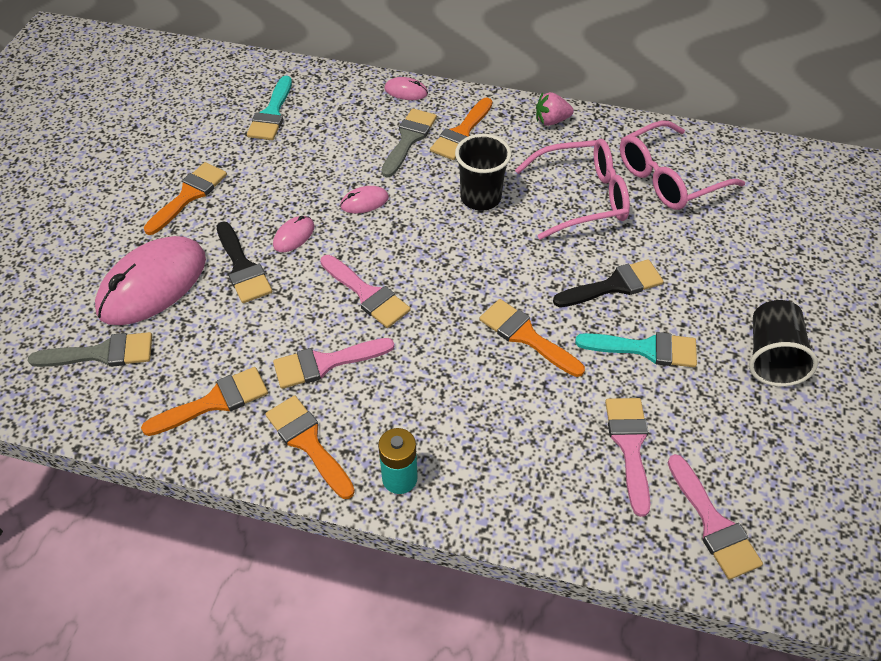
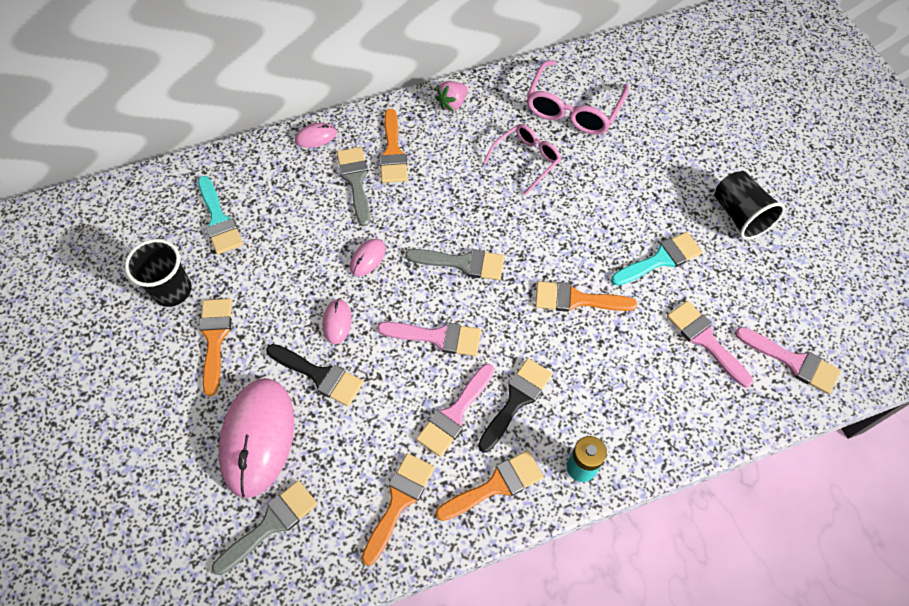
camera: 35 degrees left, 10 degrees up
(308, 442) = (495, 485): orange brush -> orange brush turned 135 degrees clockwise
(444, 249) = (462, 263): none -> grey brush
(480, 198) = (454, 202): black cup -> black cup (172, 290)
(582, 198) = (526, 160): pink glasses -> pink glasses, size x0.66
(614, 285) = (603, 221): black brush -> black brush (516, 400)

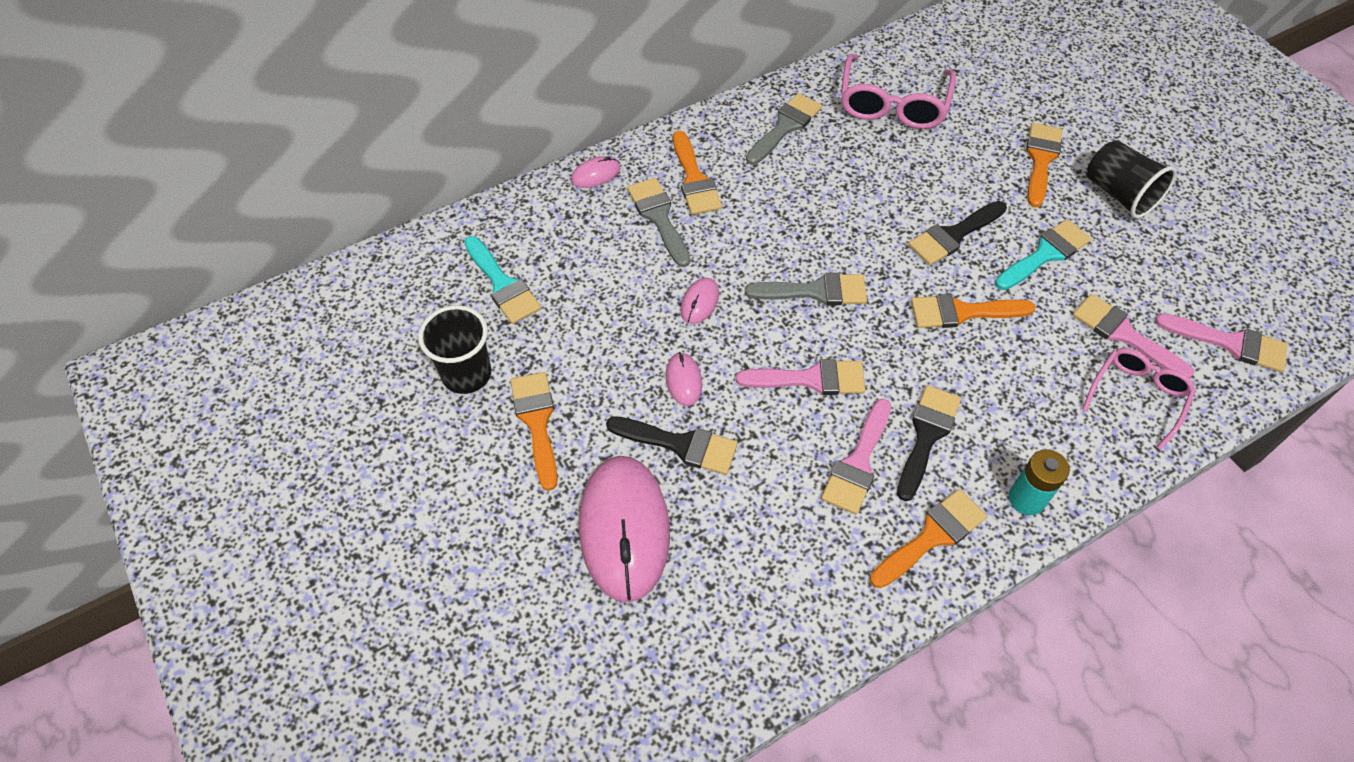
camera: 10 degrees left, 5 degrees down
(271, 524) = (670, 628): grey brush -> grey brush (785, 126)
(399, 501) = (821, 574): orange brush -> orange brush (1040, 160)
(452, 103) = (749, 116): pink strawberry -> none
(526, 160) = (856, 167): pink glasses -> pink glasses (1137, 396)
(589, 231) = (953, 235): none -> black brush

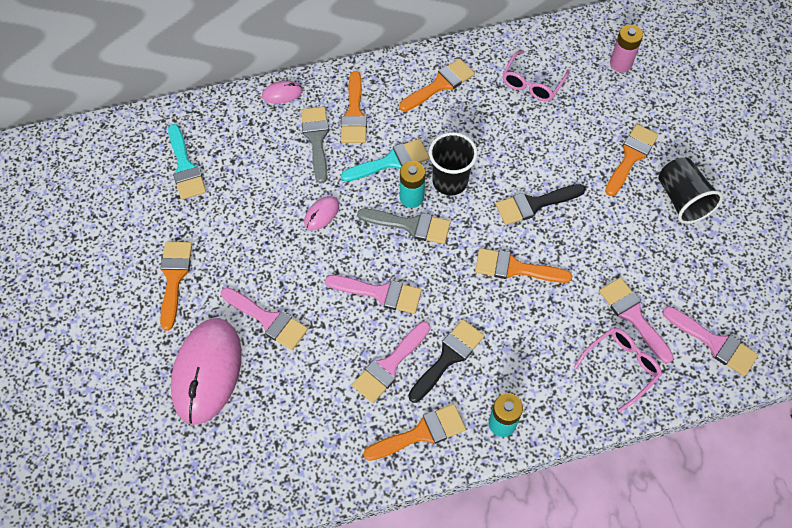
camera: 15 degrees right, 5 degrees up
(467, 374) = (138, 230): black cup -> black cup (450, 181)
(680, 444) = (268, 320): black brush -> pink brush
(683, 380) = (288, 272): pink mouse -> none
(785, 126) = (440, 84): grey brush -> orange brush
(803, 259) = (411, 197): none -> turquoise battery
(892, 104) = (532, 83): pink glasses -> pink glasses, size x0.66
(984, 64) = (620, 63): none -> pink battery
(1045, 254) = (600, 236): turquoise brush -> turquoise brush (391, 161)

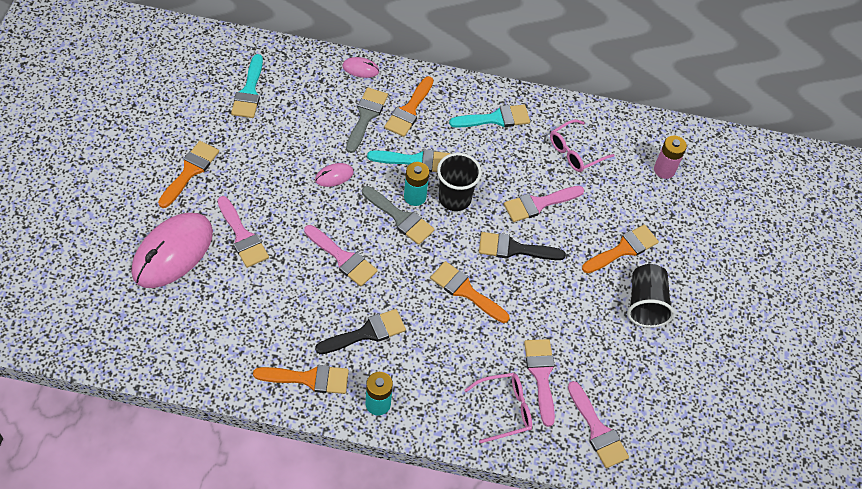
camera: 20 degrees right, 5 degrees down
(389, 365) = (316, 316): pink brush -> pink brush (538, 204)
(440, 84) = (495, 118): orange brush -> turquoise brush

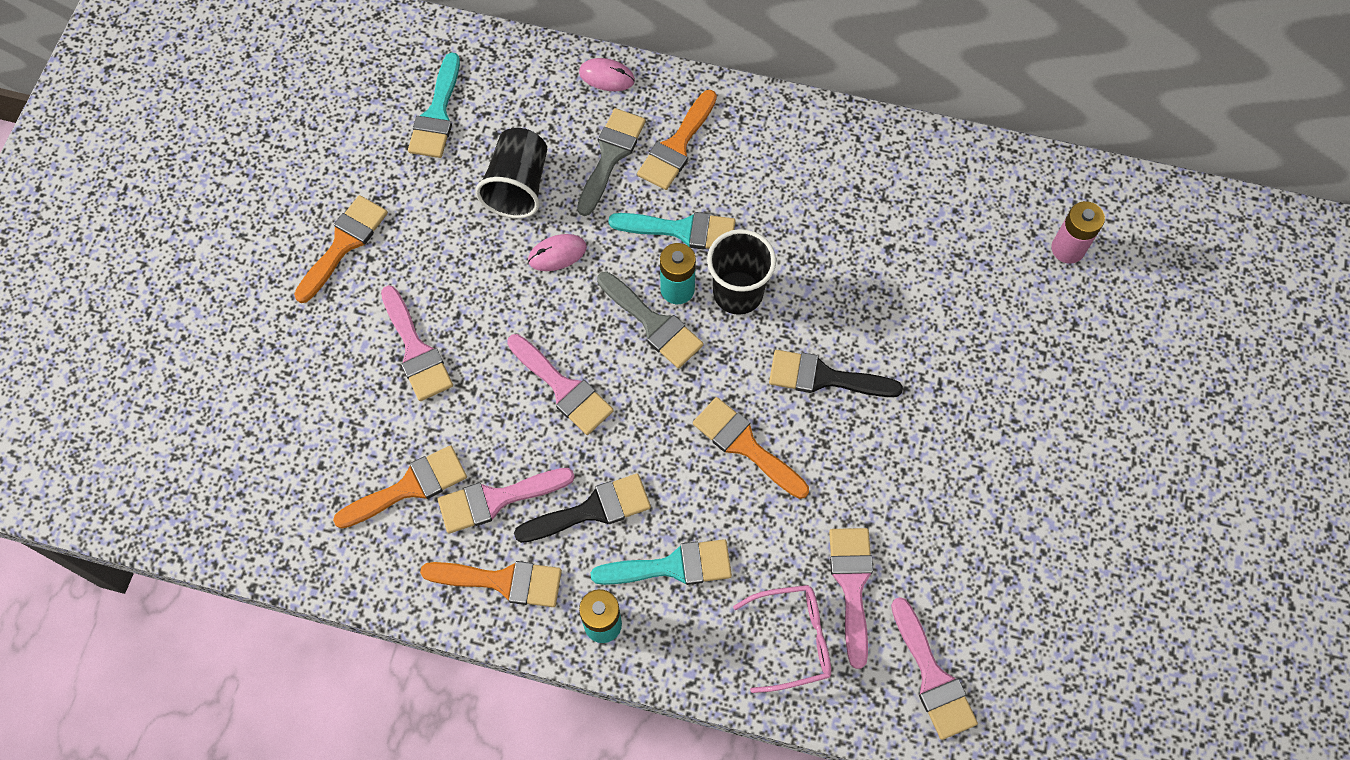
camera: 10 degrees right, 10 degrees up
(173, 252) = (313, 374): pink mouse -> none
(495, 118) = (809, 160): turquoise brush -> turquoise brush (672, 566)
(538, 204) = (867, 303): pink brush -> pink brush (496, 499)
(575, 152) = (929, 217): pink glasses -> none
(623, 249) = (993, 380): orange brush -> orange brush (409, 487)
(645, 304) = (1021, 473): black cup -> black cup (518, 186)

